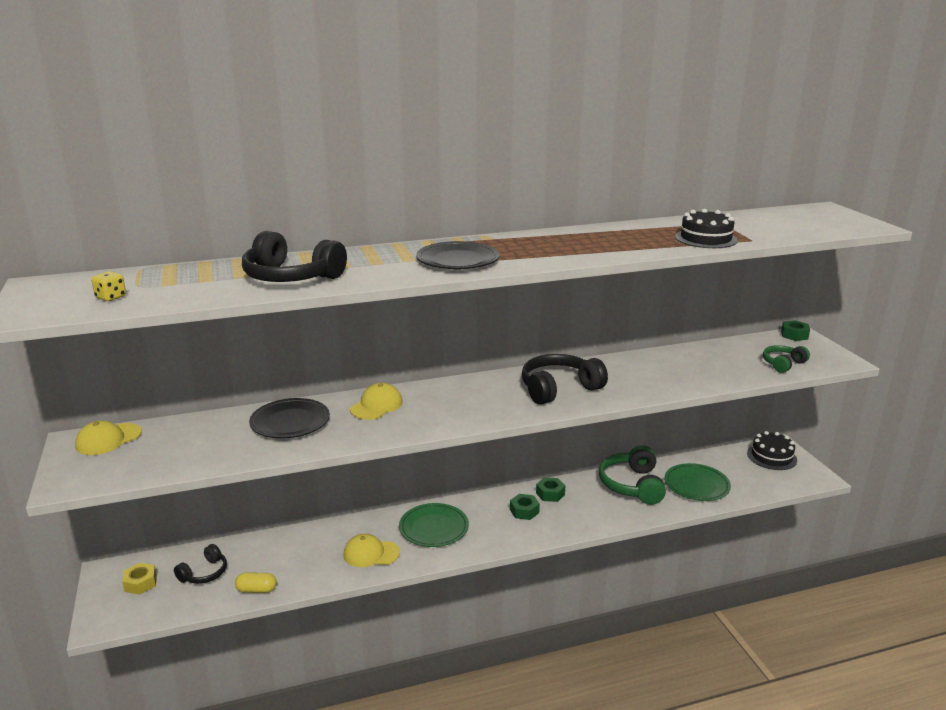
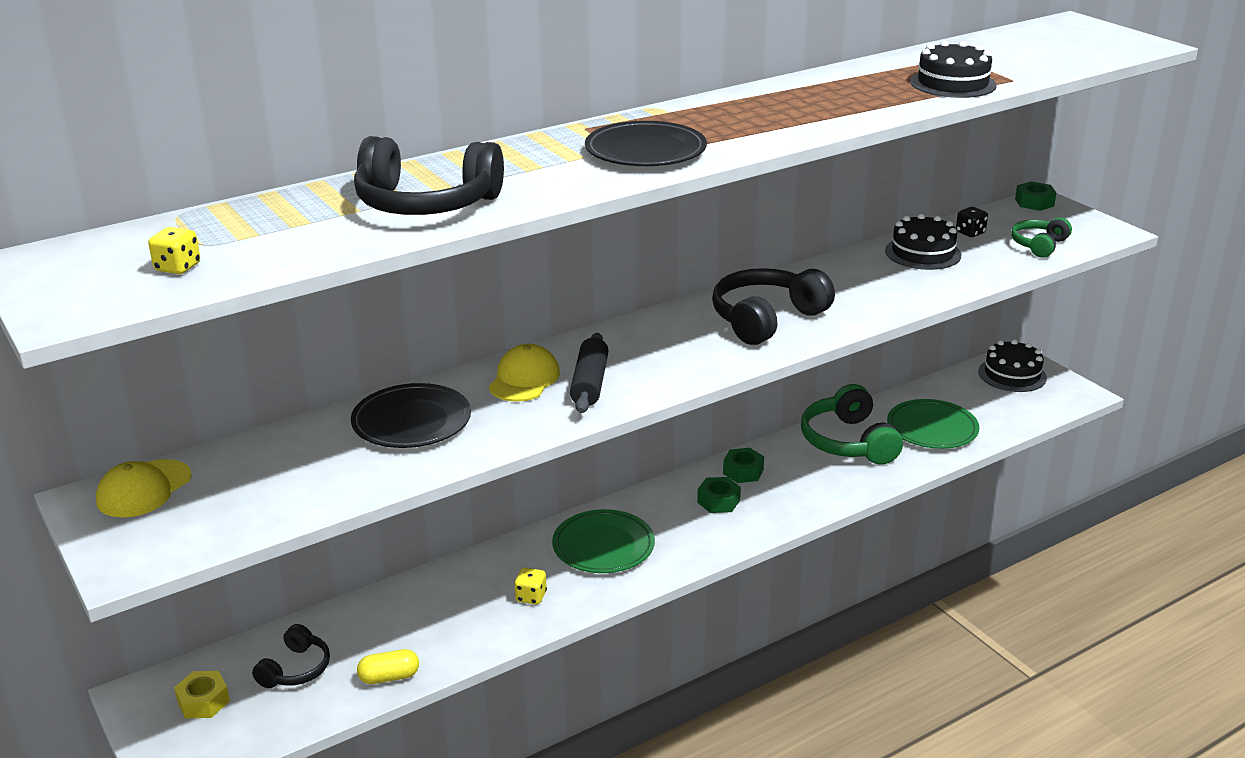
camera: 15 degrees left, 5 degrees up
(371, 553) = (531, 597): yellow cap -> yellow dice
(416, 414) = (590, 383): none -> black rolling pin
(694, 359) = (923, 253): none -> black cake
(736, 350) = (970, 233): none -> black dice

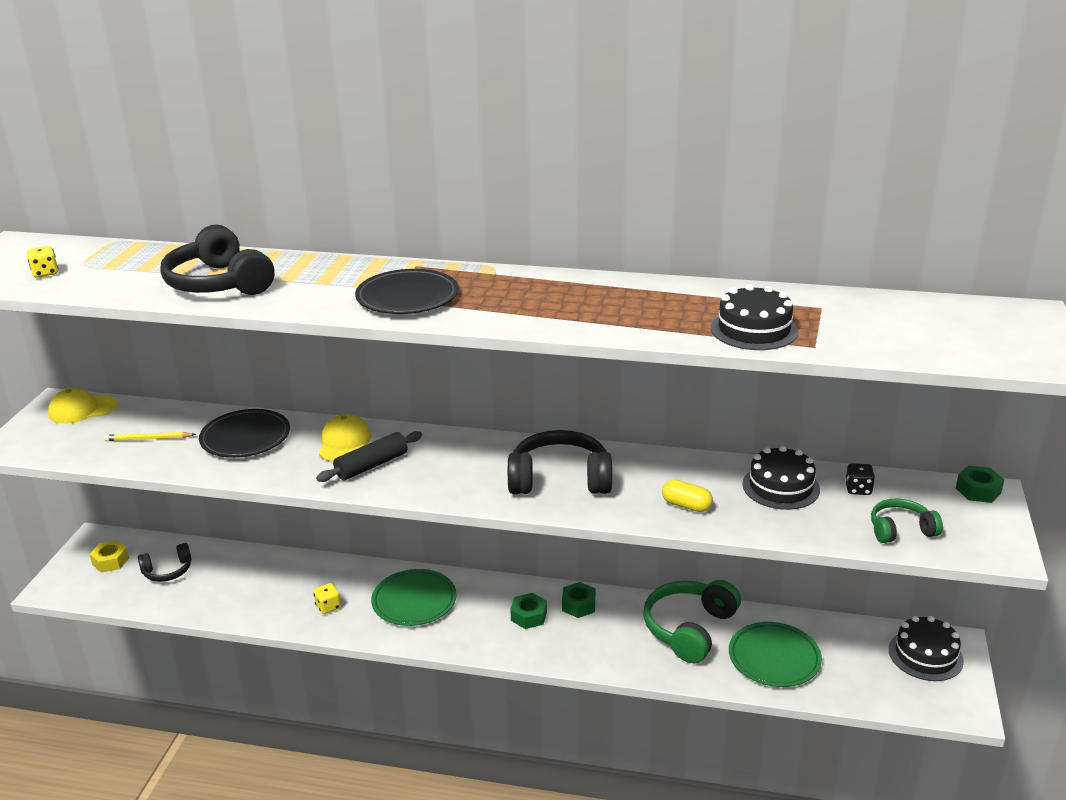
camera: 45 degrees right, 0 degrees up
(299, 473) = (148, 439): none -> yellow pencil
(389, 677) = (196, 606): yellow capsule -> yellow capsule (686, 505)
(524, 379) = (344, 443): yellow cap -> yellow cap turned 60 degrees counterclockwise

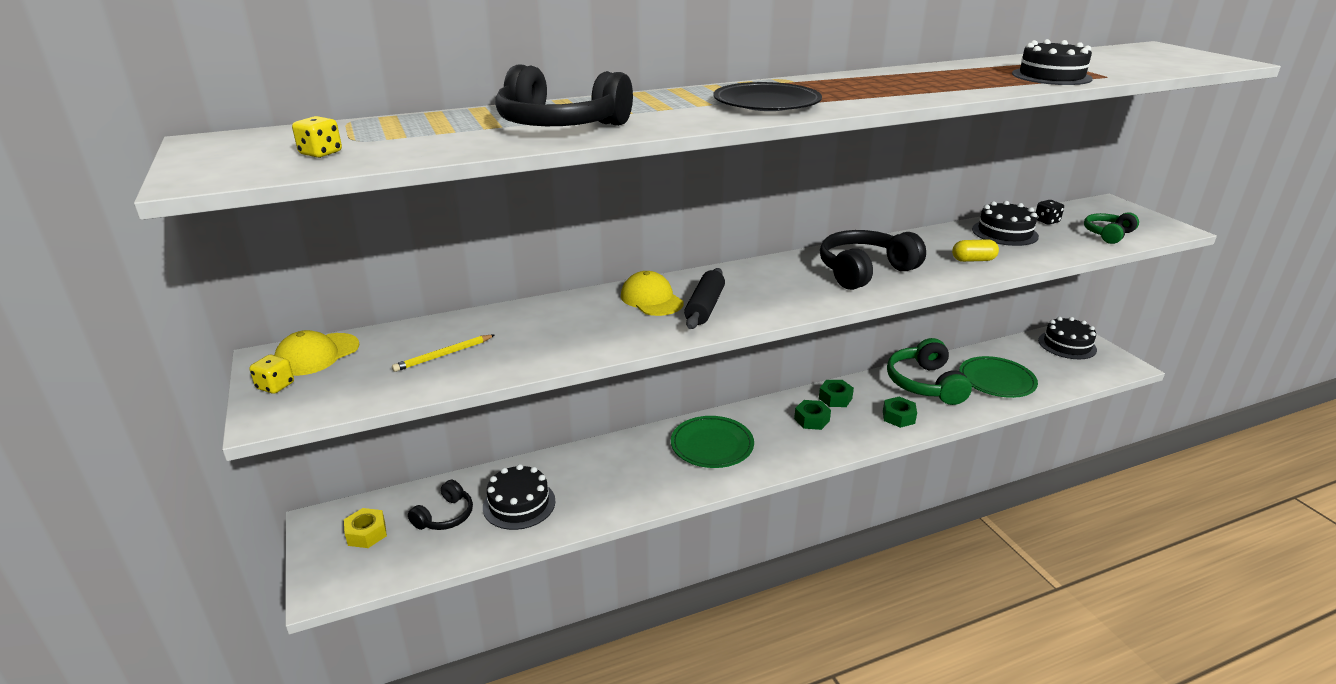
camera: 35 degrees left, 0 degrees up
(222, 584) = (519, 504): none -> black cake
(245, 438) = (549, 323): black plate -> none
(328, 607) = (645, 480): yellow dice -> yellow dice (275, 386)
(978, 490) = (1103, 204): green nut -> green nut (898, 417)

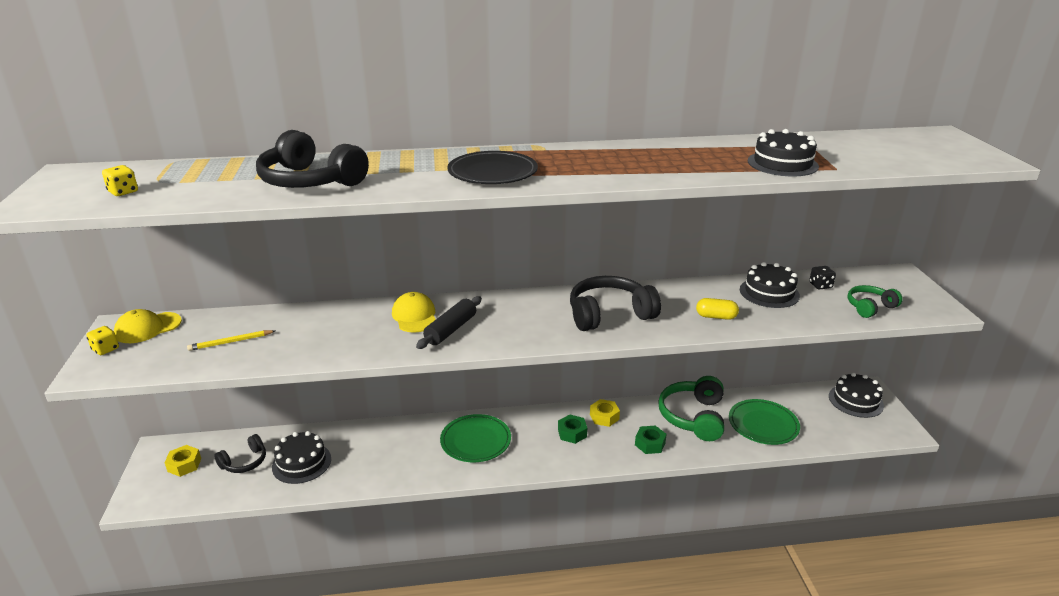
camera: 15 degrees right, 0 degrees up
(835, 398) = (604, 417): green nut -> yellow nut

